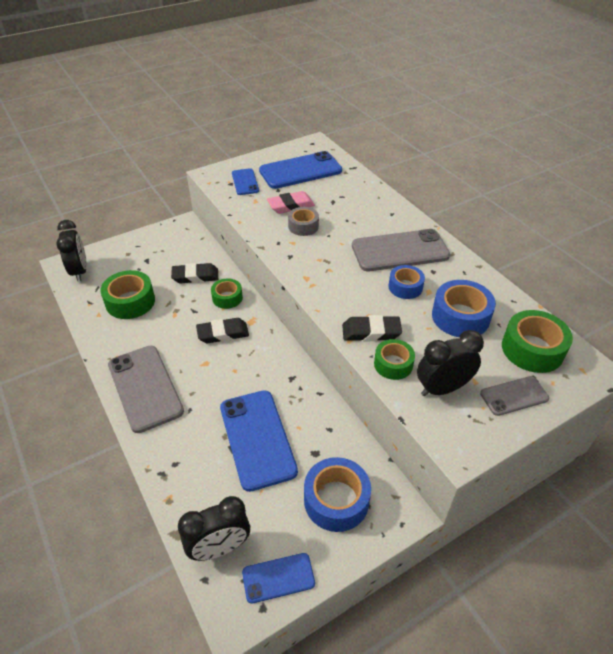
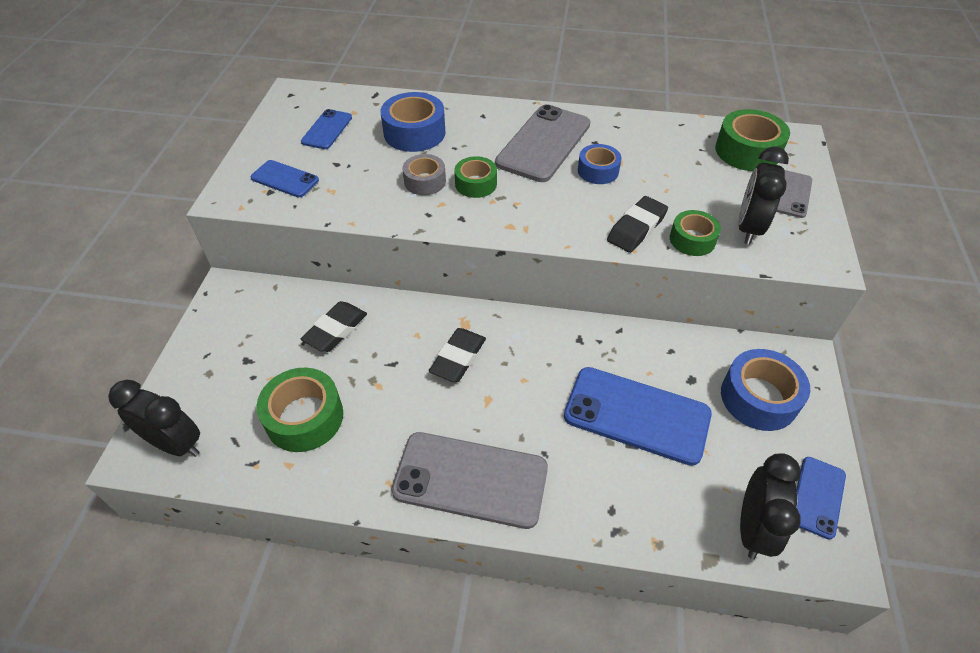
camera: 50 degrees left, 5 degrees up
(227, 298) = (406, 322): green tape -> green tape (476, 184)
(291, 206) = (378, 170): pink eraser -> none
(300, 171) = (327, 130): blue phone -> blue phone, size x0.54
(460, 317) = (671, 164): blue tape -> blue tape (414, 132)

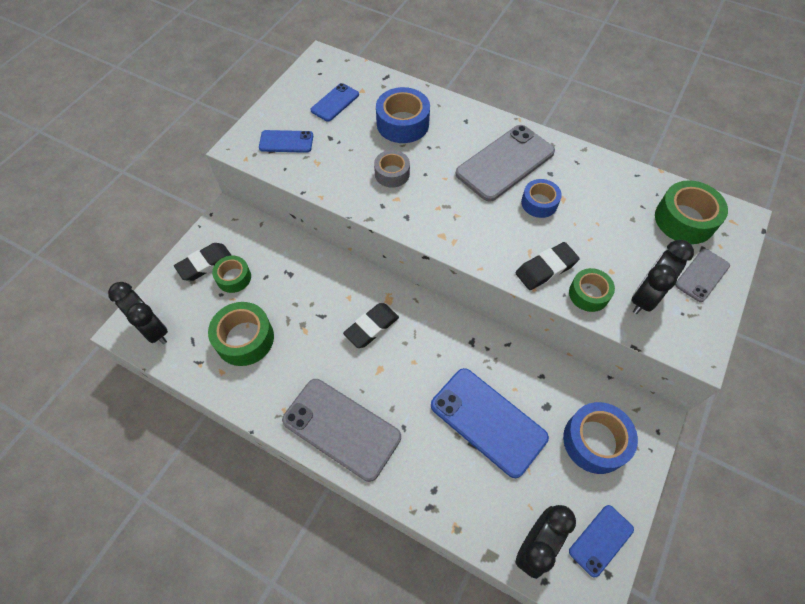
camera: 20 degrees right, 10 degrees up
(285, 179) = (286, 142): blue phone -> blue phone turned 45 degrees counterclockwise
(336, 330) = (291, 274): black eraser -> black eraser (205, 264)
(476, 184) = (431, 187): green tape -> green tape (234, 277)

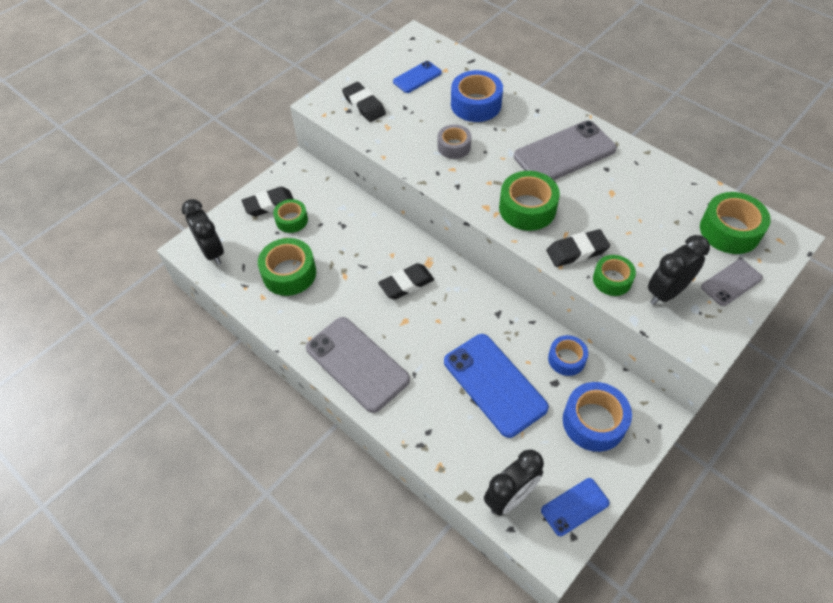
camera: 15 degrees right, 5 degrees down
(286, 142) = (364, 105): blue phone -> black eraser
(484, 230) = (527, 208): none -> green tape
(539, 203) = (587, 193): blue tape -> blue tape (566, 359)

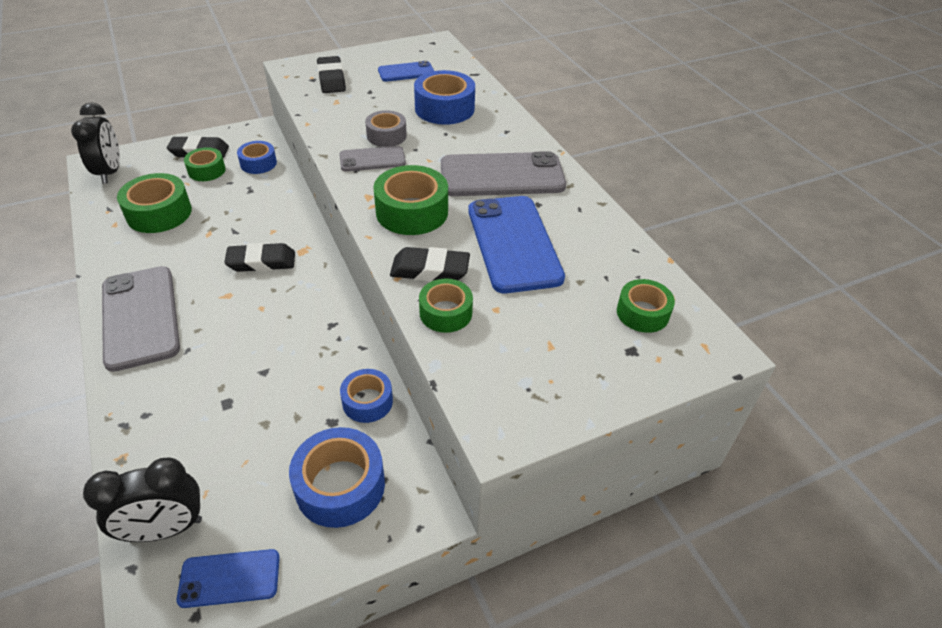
camera: 20 degrees right, 10 degrees down
(328, 198) = (258, 163): none -> blue tape
(494, 384) = (262, 395): blue phone -> blue phone (513, 243)
(666, 292) = (502, 350): black clock -> none
(729, 230) = (642, 313): green tape -> green tape, size x0.63
(731, 282) = (598, 370): grey phone -> grey phone (372, 159)

